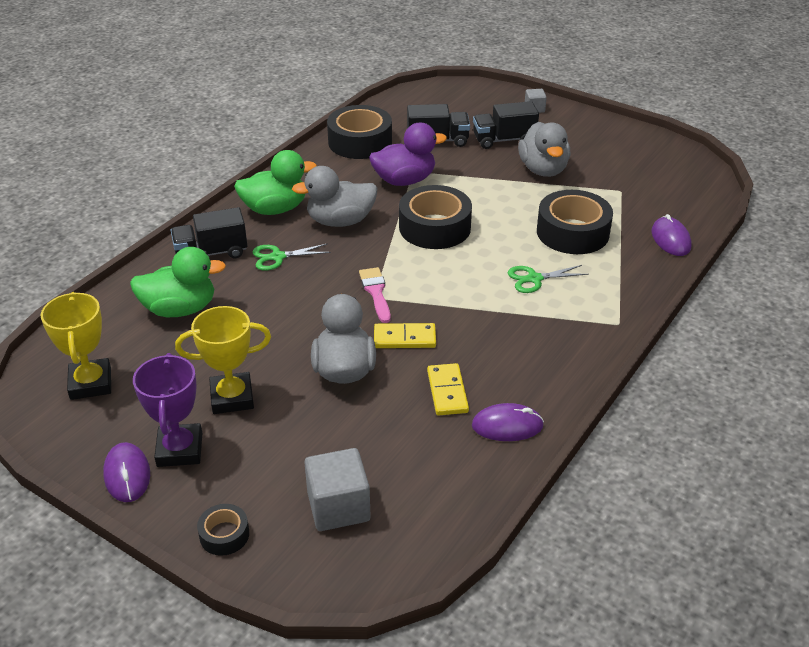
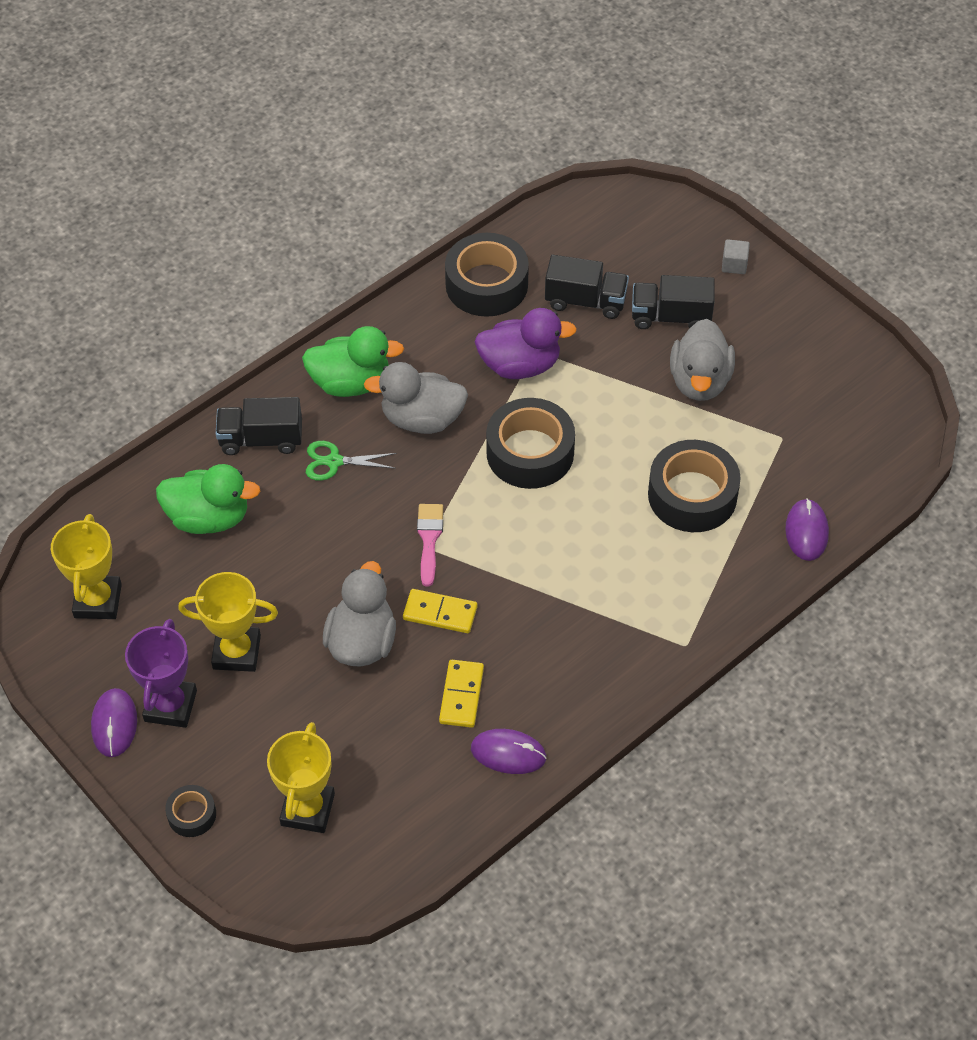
camera: 15 degrees right, 15 degrees up
(338, 507) = (307, 809): grey cube -> yellow trophy
(534, 279) = (617, 558): green scissors -> none

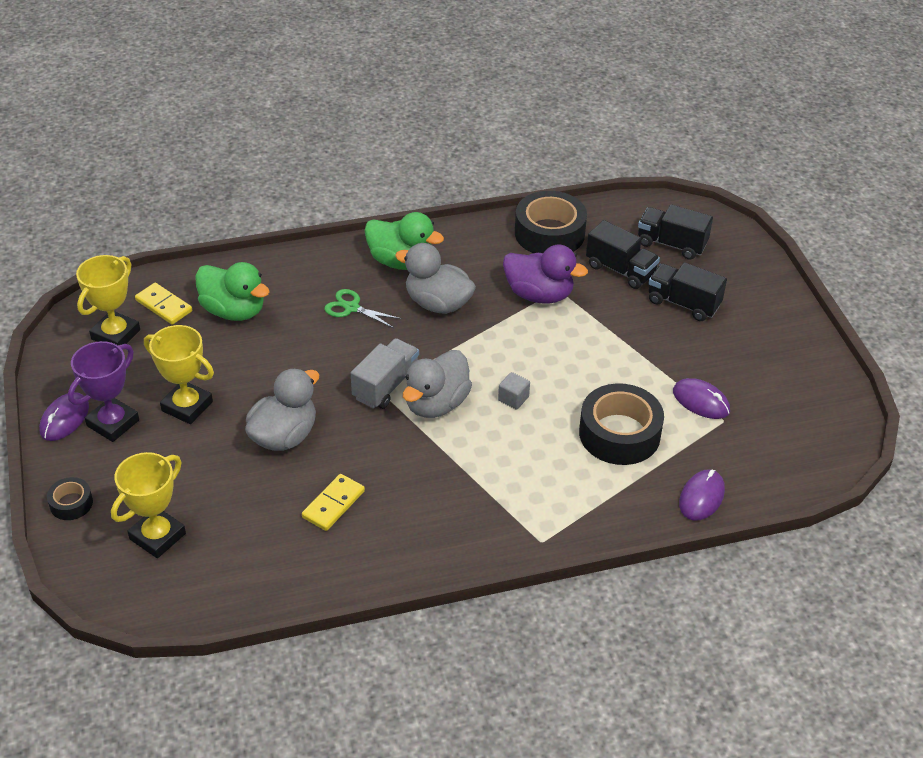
camera: 25 degrees right, 10 degrees down
(261, 439) = (309, 274): black truck -> black truck (671, 244)
(429, 539) = (386, 386): pink brush -> grey truck
(440, 613) = (358, 439): yellow domino -> yellow domino (164, 306)
(508, 753) = (341, 562): purple mouse -> purple mouse (701, 401)
(530, 452) = (506, 356): black tape -> none
(700, 381) = (679, 356): grey duck -> grey duck (436, 404)
(734, 265) = (760, 286): grey cube -> grey cube (513, 399)

